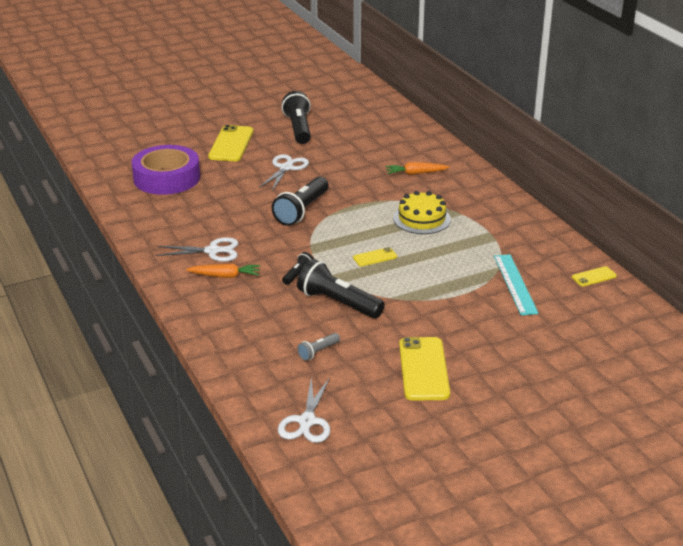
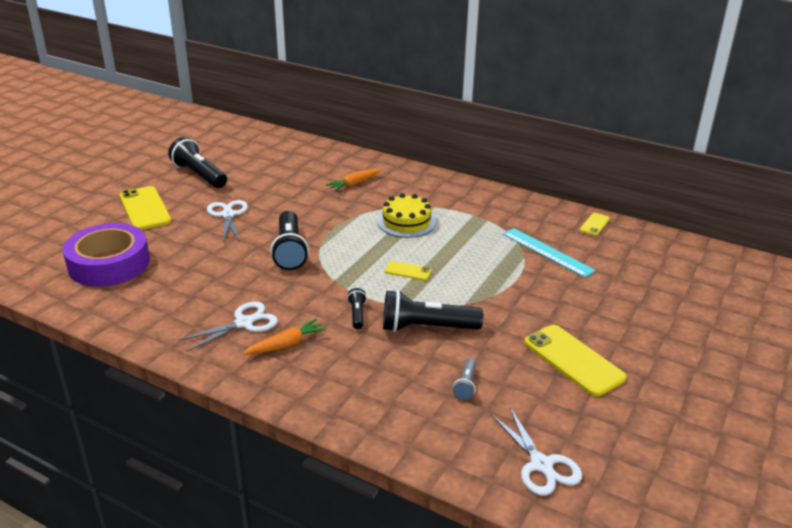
camera: 35 degrees left, 0 degrees up
(375, 257) = (408, 271): yellow phone -> yellow phone turned 75 degrees clockwise

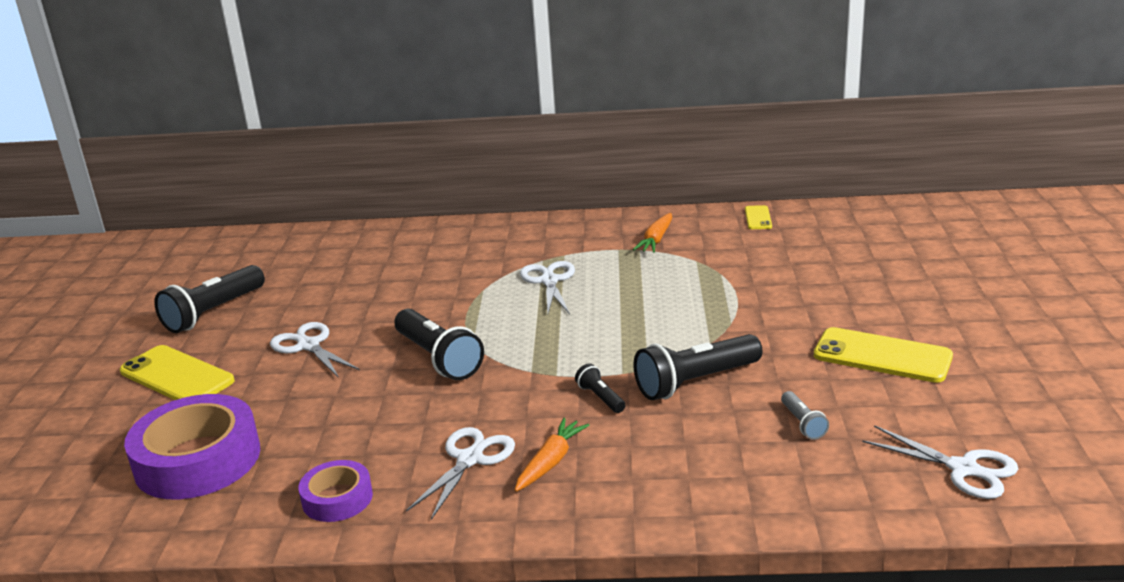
camera: 25 degrees left, 5 degrees down
(153, 317) = (337, 498): none -> purple tape
(199, 175) = (213, 312): black flashlight -> black flashlight turned 75 degrees counterclockwise
(354, 184) = (438, 260): orange carrot -> orange carrot (656, 240)
(406, 222) = (549, 281): yellow cake -> white scissors
(408, 271) = (608, 331): yellow phone -> none
(547, 252) = (740, 260): turquoise ruler -> none

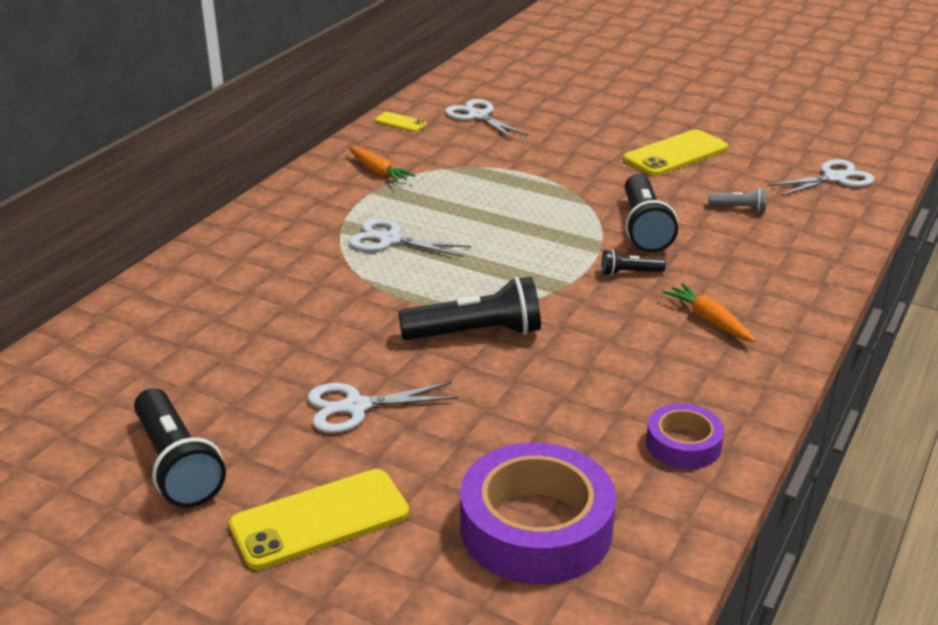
camera: 65 degrees left, 5 degrees up
(470, 459) = (673, 358): white scissors -> white scissors (477, 116)

